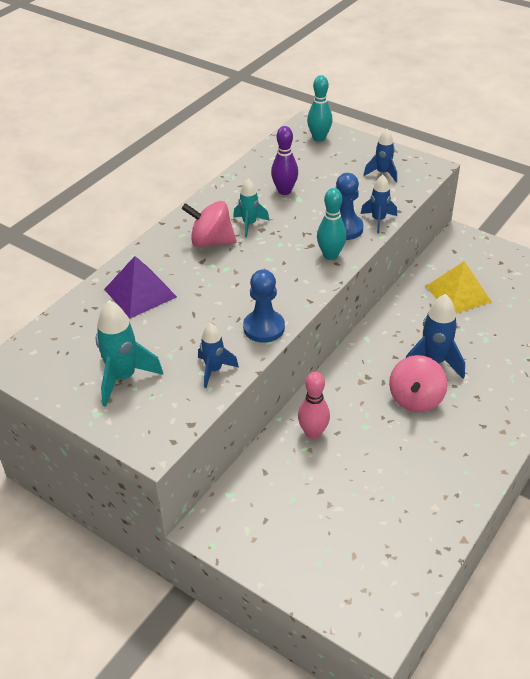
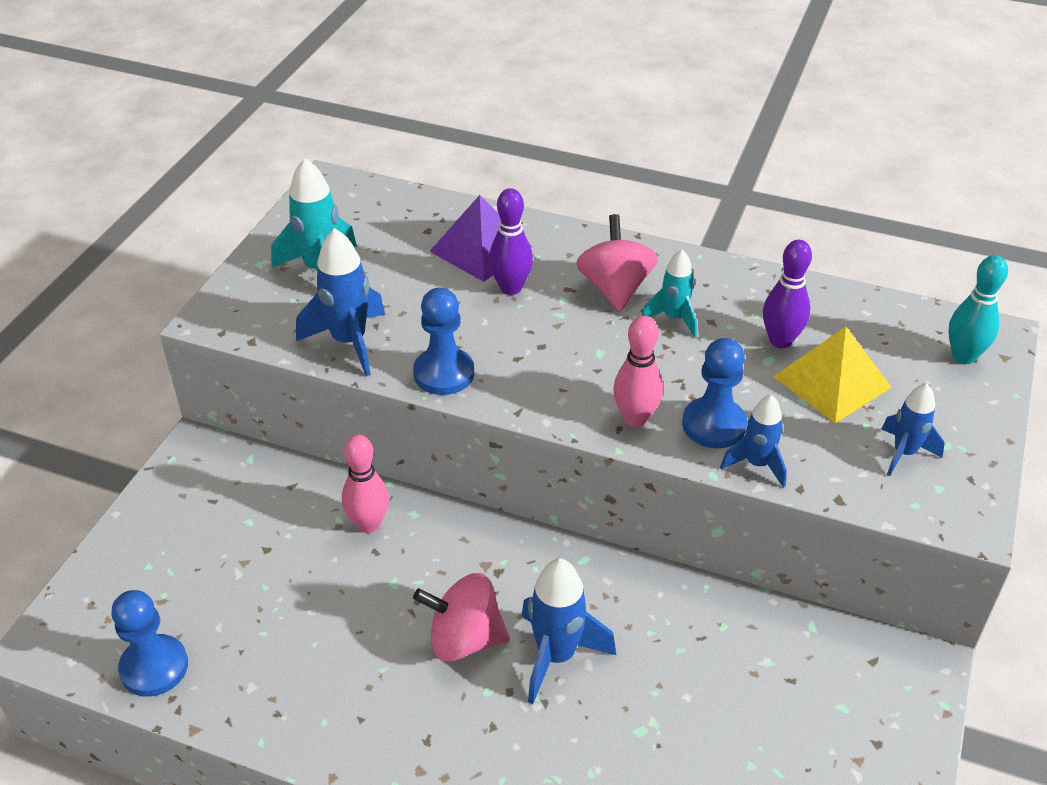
camera: 75 degrees right, 0 degrees up
(190, 285) = (511, 288): none -> purple bowling pin
(214, 370) = (349, 342): blue rocket -> blue rocket, size x1.59
(330, 255) = (635, 418): turquoise bowling pin -> pink bowling pin
(412, 561) = (154, 667): none -> blue pawn
(458, 293) = (748, 677): yellow pyramid -> yellow pyramid (832, 381)

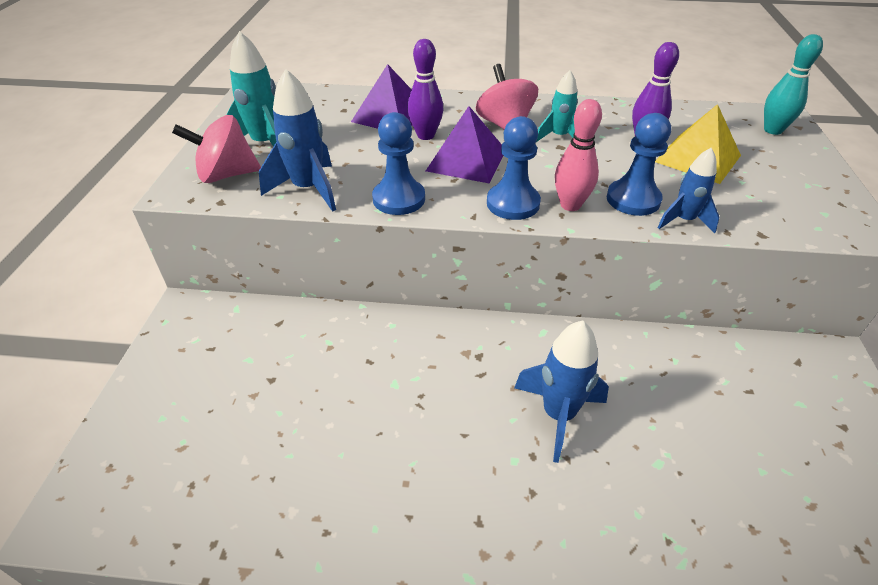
camera: 15 degrees left, 0 degrees up
(154, 667) = (188, 516): blue pawn -> blue pawn (513, 203)
(368, 524) = (356, 340): pink bowling pin -> none
(464, 639) = (475, 419): pink spinning top -> pink spinning top (226, 175)
(544, 333) = (466, 160): none -> purple pyramid
(904, 453) = (782, 195): blue rocket -> none

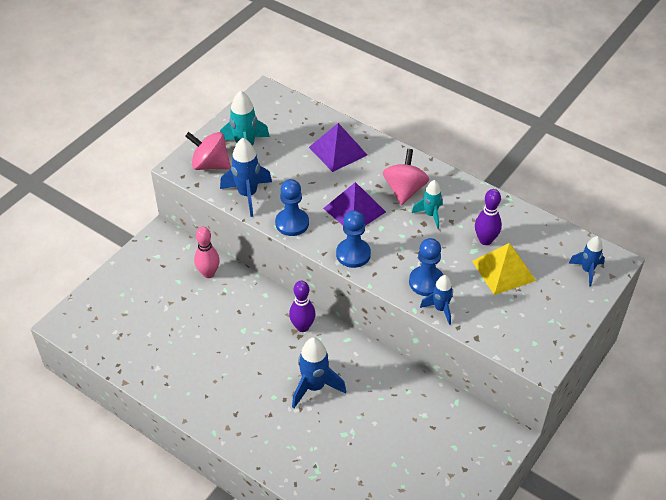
camera: 30 degrees right, 5 degrees up
(425, 135) = (346, 179): purple bowling pin -> purple bowling pin (302, 327)
(570, 205) = (385, 269): pink bowling pin -> pink bowling pin (208, 273)
(773, 130) = (587, 270): turquoise bowling pin -> blue rocket

